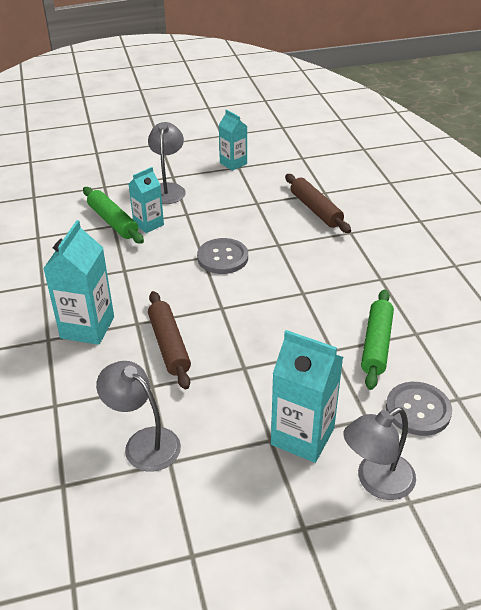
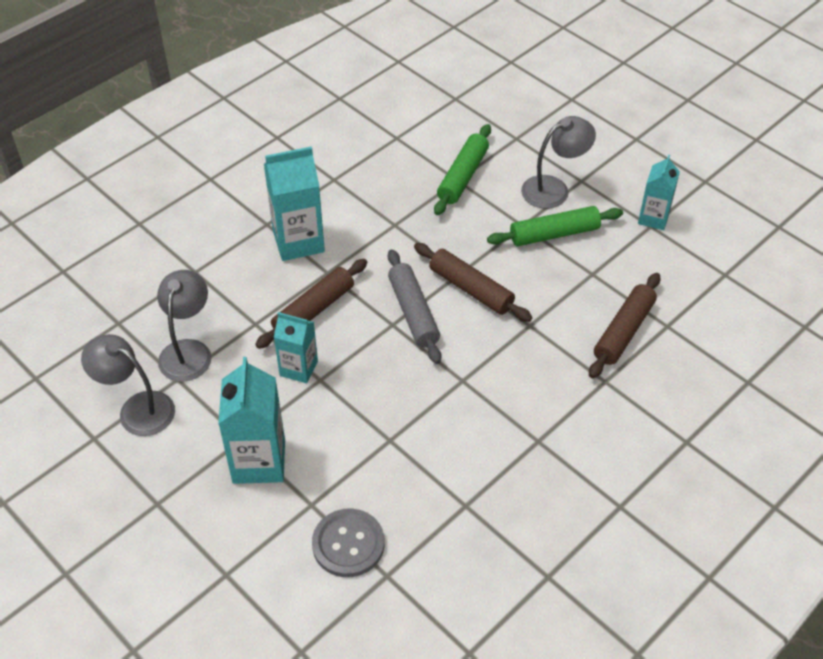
camera: 60 degrees right, 10 degrees up
(148, 224) = (480, 205): turquoise carton -> turquoise carton (298, 368)
(219, 293) = (413, 312): none -> grey rolling pin
(222, 257) = (471, 289): grey button -> brown rolling pin
(376, 344) = (423, 475): green rolling pin -> green rolling pin (554, 234)
(376, 482) = (235, 540): grey lamp -> grey lamp (137, 408)

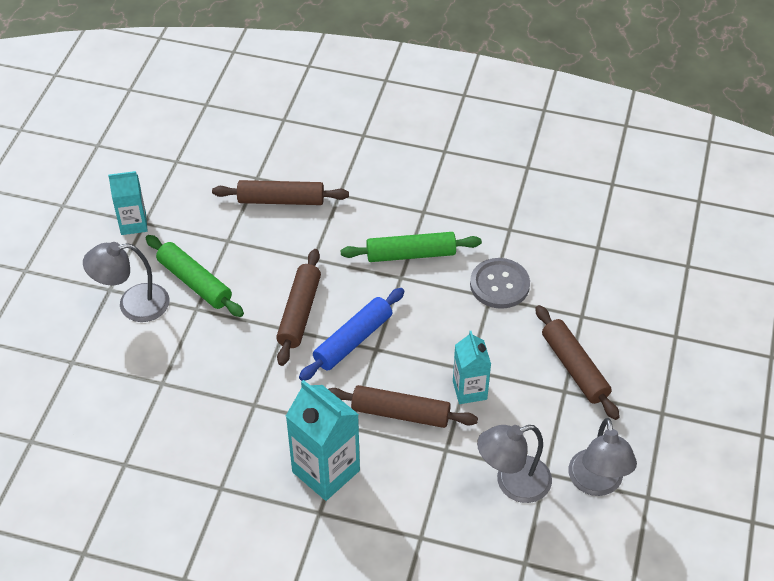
camera: 120 degrees left, 0 degrees up
(259, 461) = (574, 368): turquoise carton -> brown rolling pin
(348, 544) = (594, 279): grey button -> grey button (499, 285)
(413, 312) = (353, 340): grey rolling pin -> blue rolling pin
(463, 176) = (155, 381): green rolling pin -> green rolling pin (411, 254)
(554, 188) = (133, 305): grey lamp -> grey lamp turned 45 degrees counterclockwise

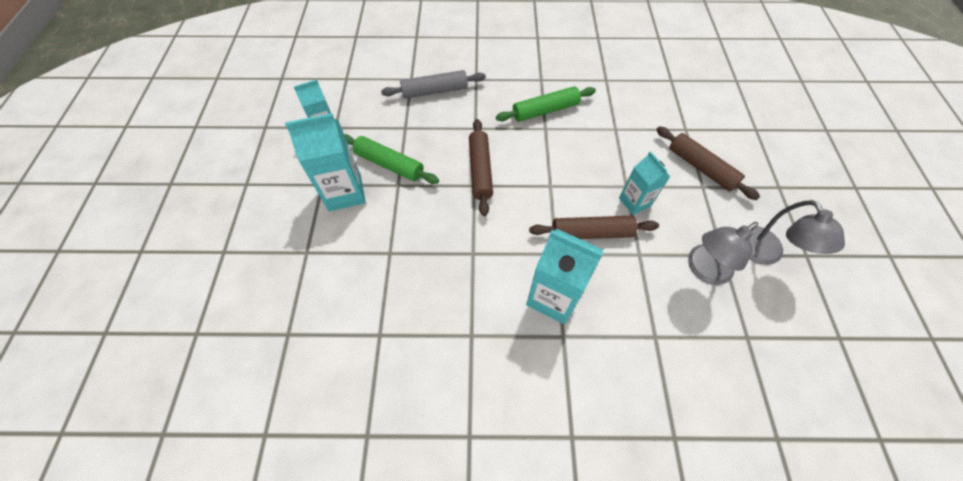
camera: 15 degrees left, 10 degrees up
(133, 305) = (345, 192): grey lamp -> turquoise carton
(281, 200) = (435, 91): brown rolling pin -> grey rolling pin
(353, 340) = (530, 183): blue rolling pin -> none
(499, 285) = (618, 119): grey button -> none

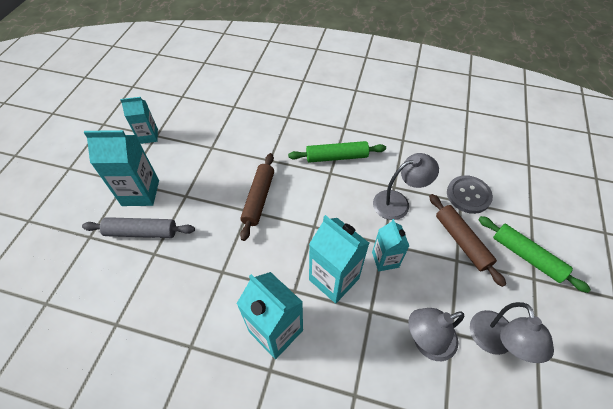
camera: 15 degrees right, 5 degrees down
(389, 164) = (186, 176): green rolling pin -> green rolling pin (526, 256)
(435, 91) = (249, 121): grey rolling pin -> grey rolling pin (141, 232)
(591, 233) = (334, 279): brown rolling pin -> turquoise carton
(625, 143) = (398, 202): none -> grey lamp
(690, 121) = (468, 195): none -> grey button

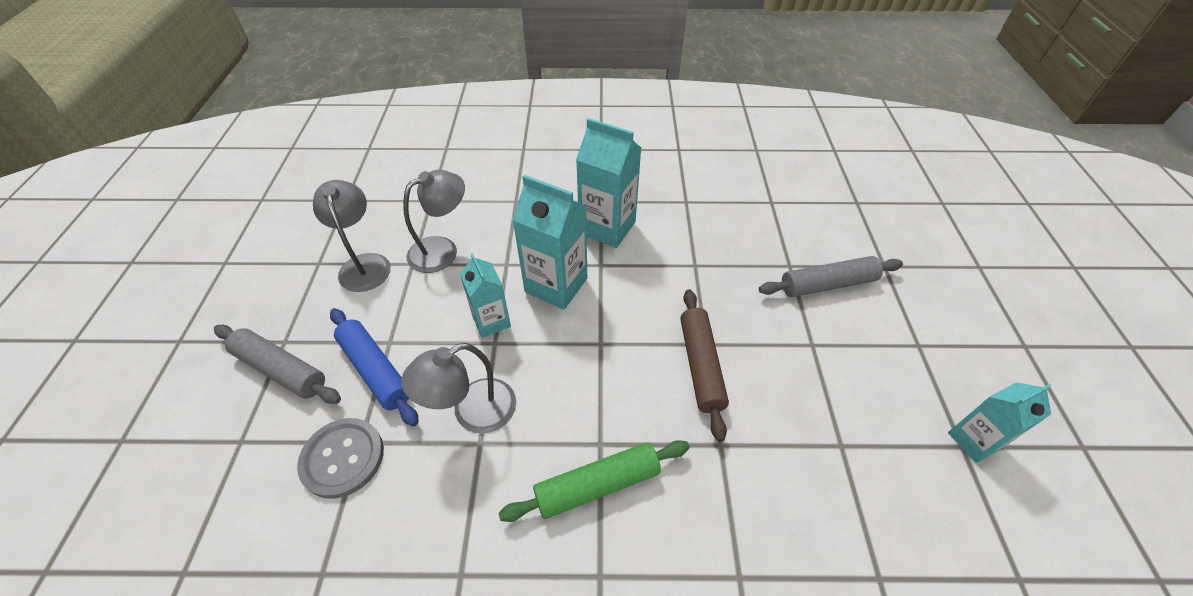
camera: 165 degrees right, 5 degrees down
(140, 193) = (880, 333): turquoise carton -> none
(461, 241) = (375, 370): brown rolling pin -> blue rolling pin
(526, 256) = (281, 370): green rolling pin -> grey rolling pin

